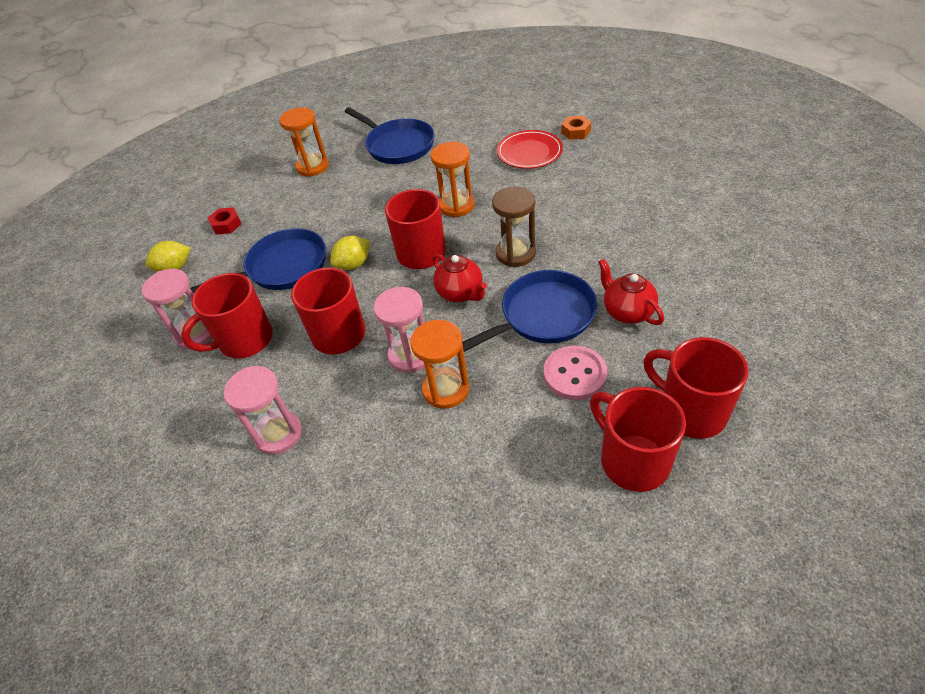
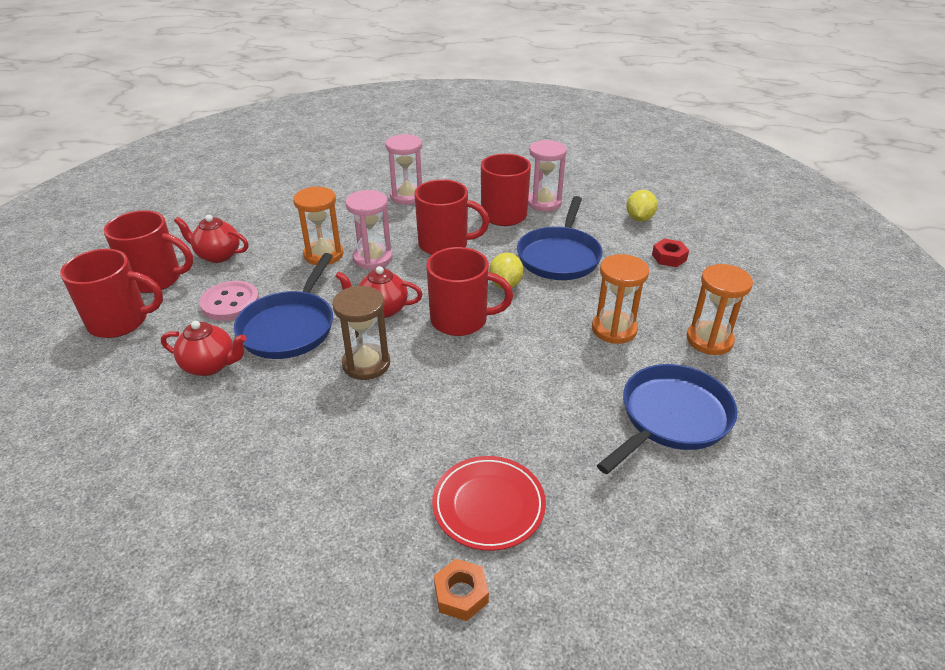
camera: 130 degrees right, 10 degrees down
(397, 145) = (671, 418): blue pan -> blue pan turned 135 degrees clockwise
(456, 205) = (487, 380): orange hourglass -> orange hourglass (614, 329)
(547, 461) = (217, 255): none -> red teapot

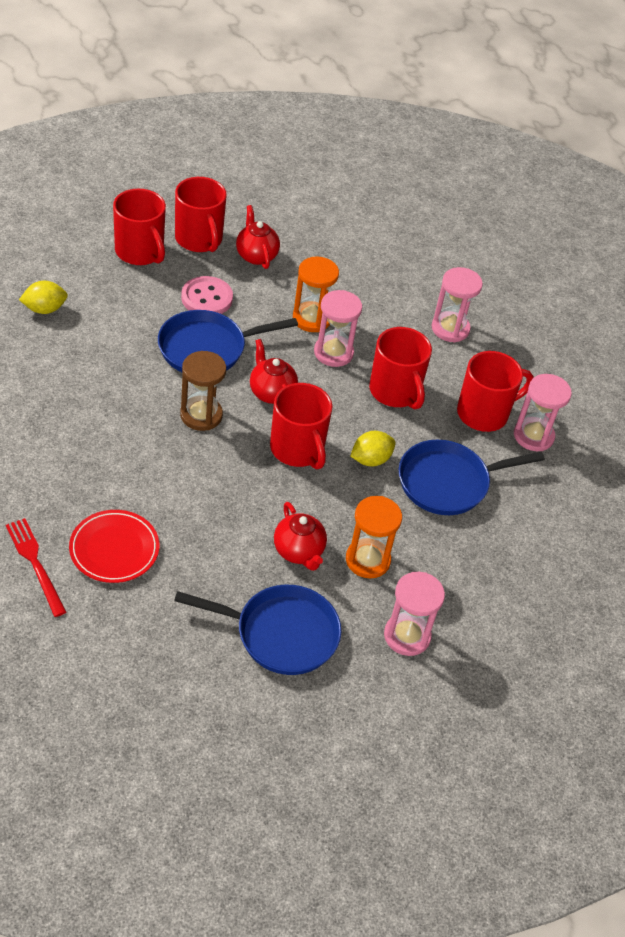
camera: 50 degrees right, 10 degrees up
(210, 365) = (134, 329): red teapot -> red teapot (299, 551)
(461, 594) = (35, 563): orange nut -> red fork
(639, 219) = (573, 524): yellow lemon -> yellow lemon (44, 309)
(669, 257) = (520, 569): red nut -> none
(709, 340) = (407, 636): orange hourglass -> pink hourglass

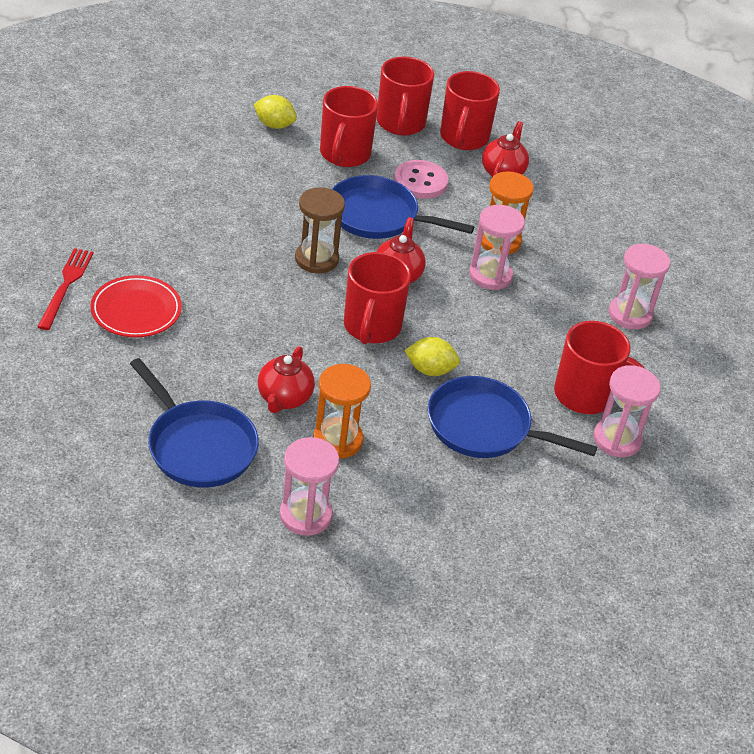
camera: 40 degrees right, 5 degrees down
(395, 392) = (515, 333): red mug -> red mug (344, 154)

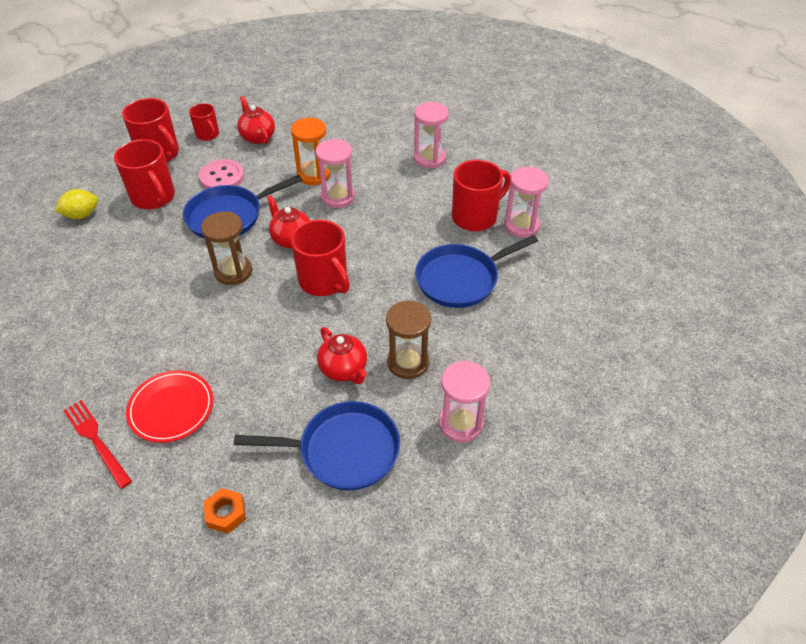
camera: 45 degrees left, 5 degrees up
(71, 405) = (226, 513): none -> orange nut
(338, 440) = (408, 362): orange hourglass -> brown hourglass
(430, 370) = (389, 275): yellow lemon -> none
(463, 138) = (208, 135): red mug -> red mug, size x0.58

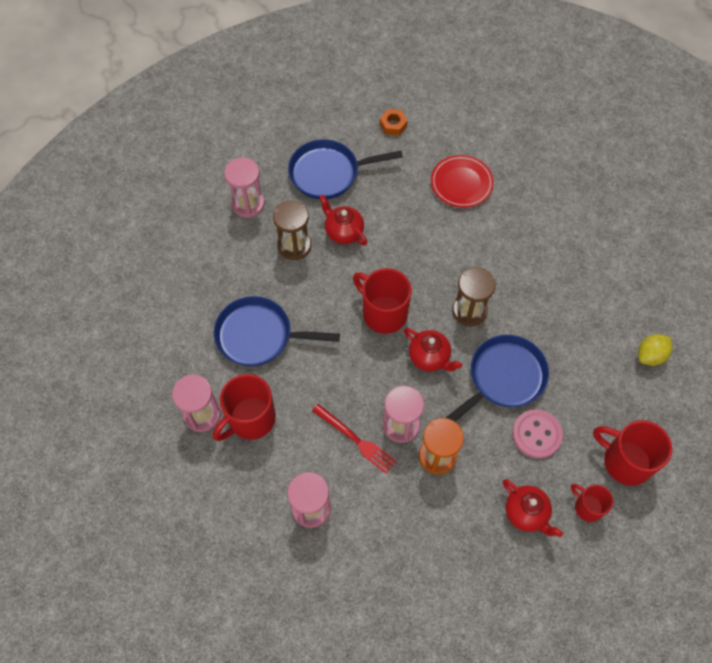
camera: 170 degrees right, 15 degrees up
(96, 440) = (501, 154): red fork -> red fork (355, 440)
(154, 197) = (593, 391): red mug -> none
(461, 279) = (259, 335): blue pan -> blue pan turned 135 degrees counterclockwise

